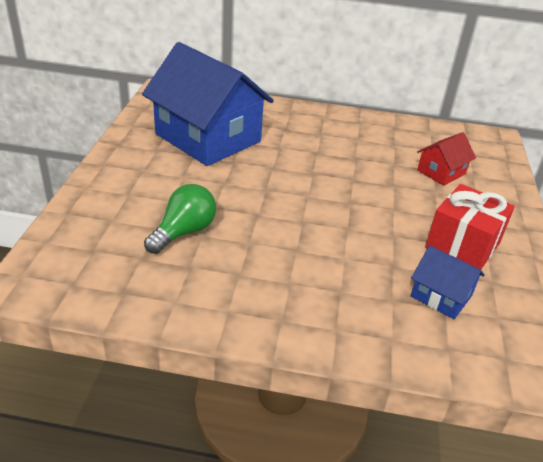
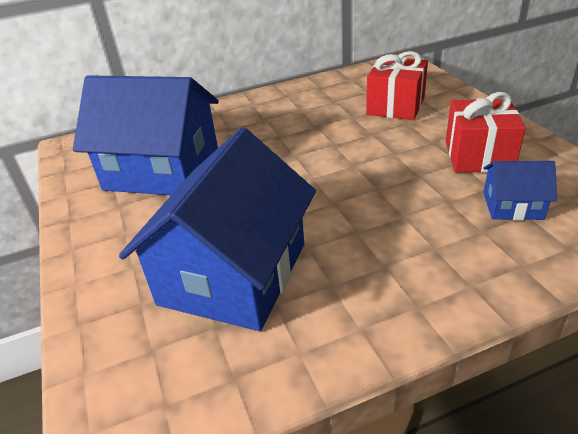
camera: 25 degrees left, 0 degrees up
(184, 232) = (233, 273): green light bulb -> blue house
(441, 172) = (395, 106): red house -> red gift

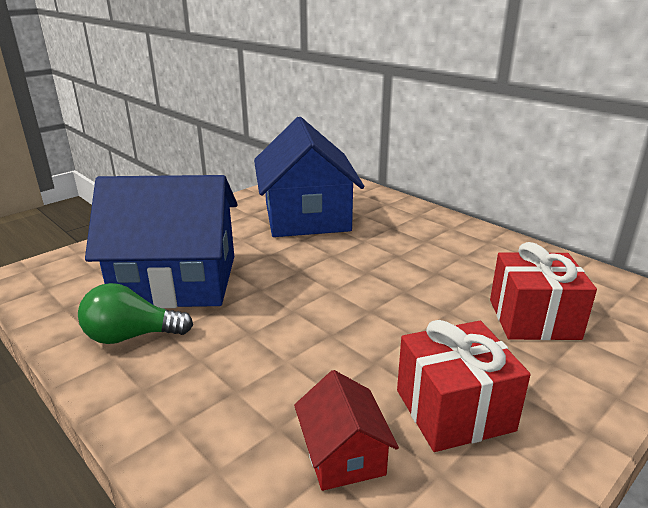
camera: 65 degrees right, 10 degrees down
(327, 313) = (131, 336): none -> green light bulb
(512, 205) = (343, 454): blue house -> red house

